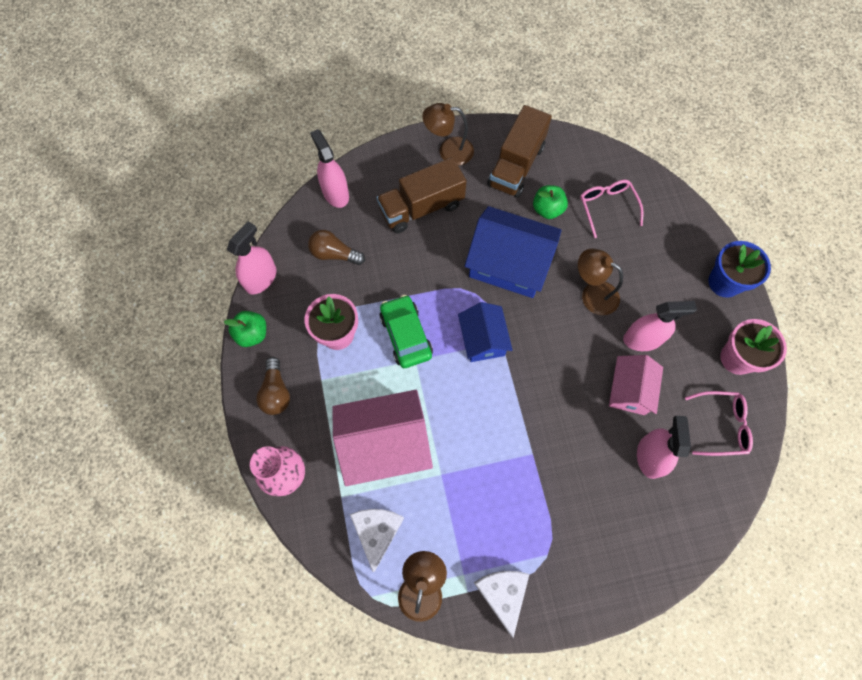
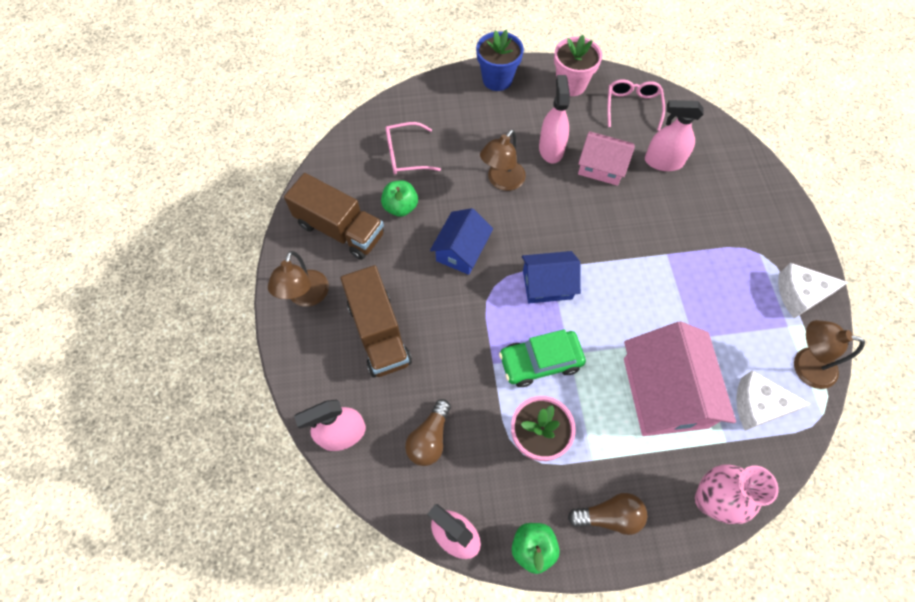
camera: 85 degrees left, 5 degrees down
(509, 264) = (461, 250): blue house -> blue house, size x0.60

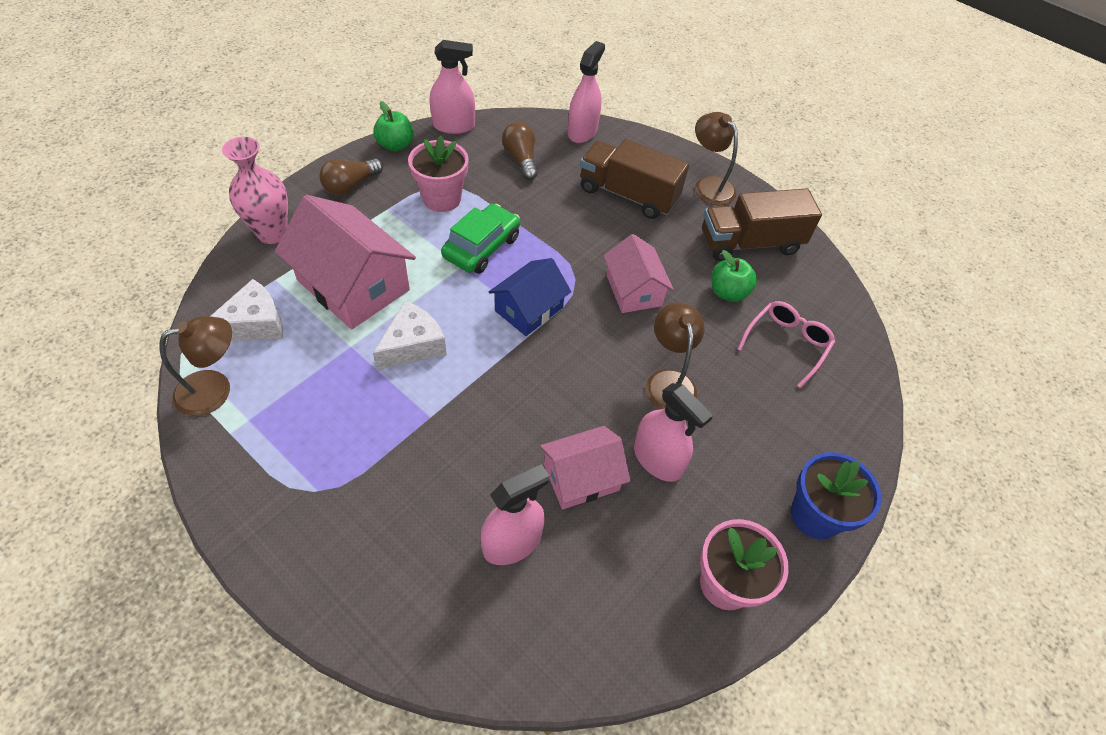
camera: 135 degrees right, 10 degrees down
(461, 250) = (633, 290): blue house -> pink house
(632, 106) = (617, 610): pink glasses -> none
(800, 294) = (245, 467): white cheese -> white cheese (413, 345)

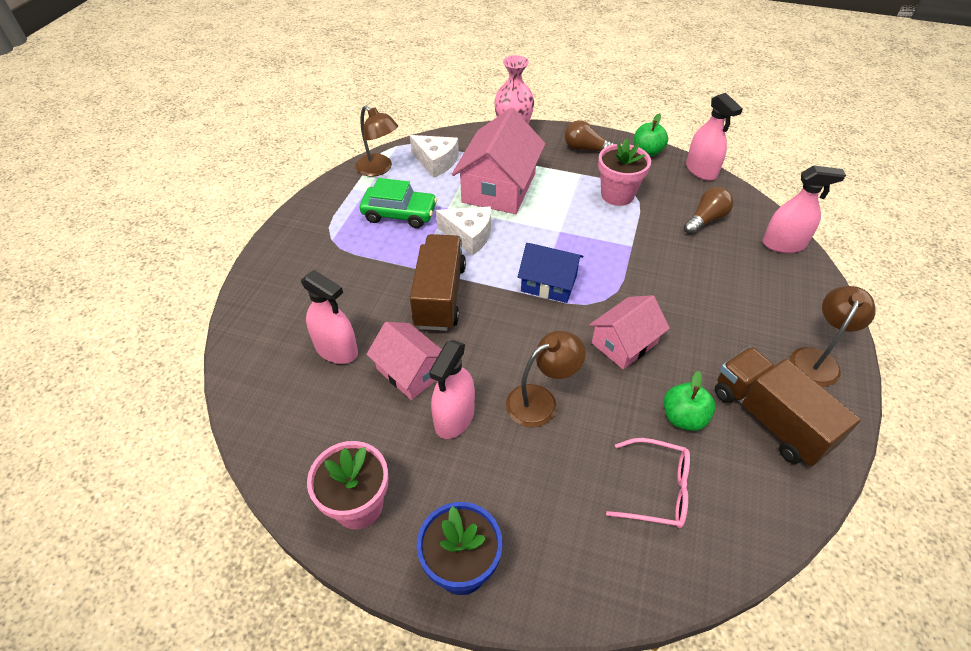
camera: 70 degrees right, 5 degrees down
(482, 247) = (588, 234): green car -> green car (399, 214)
(628, 195) = (737, 301): brown truck -> brown truck (440, 296)

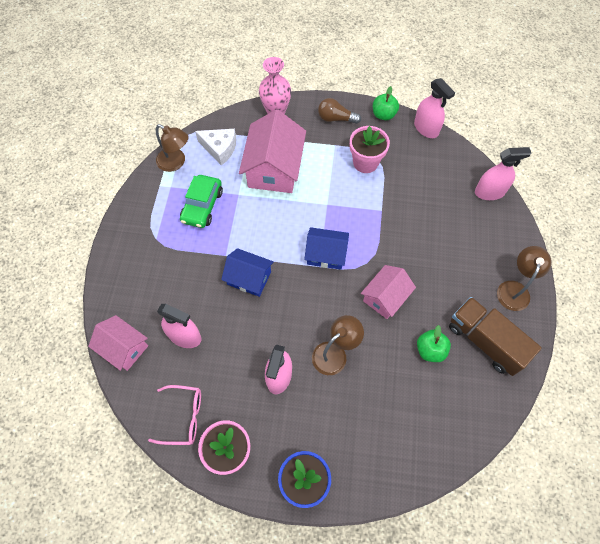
camera: 10 degrees left, 15 degrees up
(399, 214) = (202, 206): green car -> green car turned 105 degrees clockwise
(410, 371) = (241, 345): pink house -> pink house (124, 347)
(440, 296) = (249, 278): brown truck -> blue house
(469, 235) = (259, 219): white cheese -> none
(657, 489) = (418, 406): pink glasses -> pink glasses (183, 417)
(706, 220) = (433, 177): brown light bulb -> none

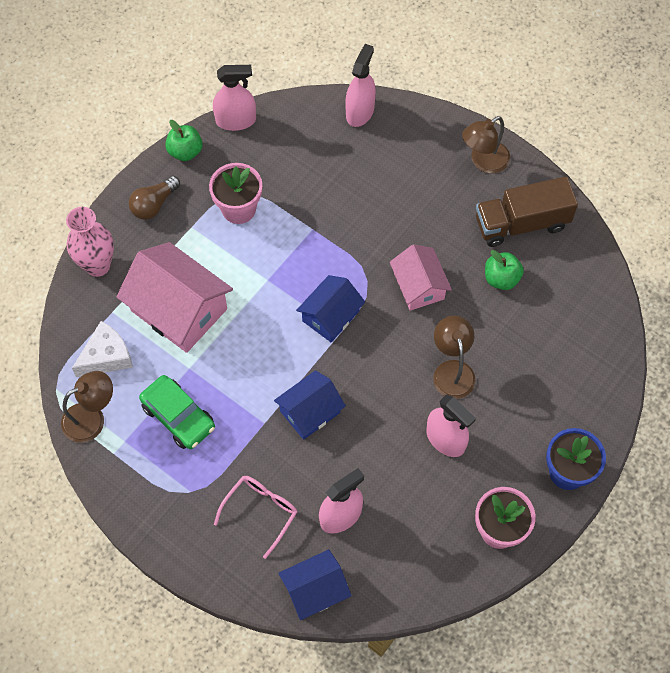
camera: 60 degrees left, 0 degrees up
(124, 347) = (315, 590): pink house -> blue house
(183, 417) = (435, 560): pink glasses -> pink glasses (261, 511)
(514, 289) = (483, 162): brown lamp -> brown lamp turned 90 degrees counterclockwise

